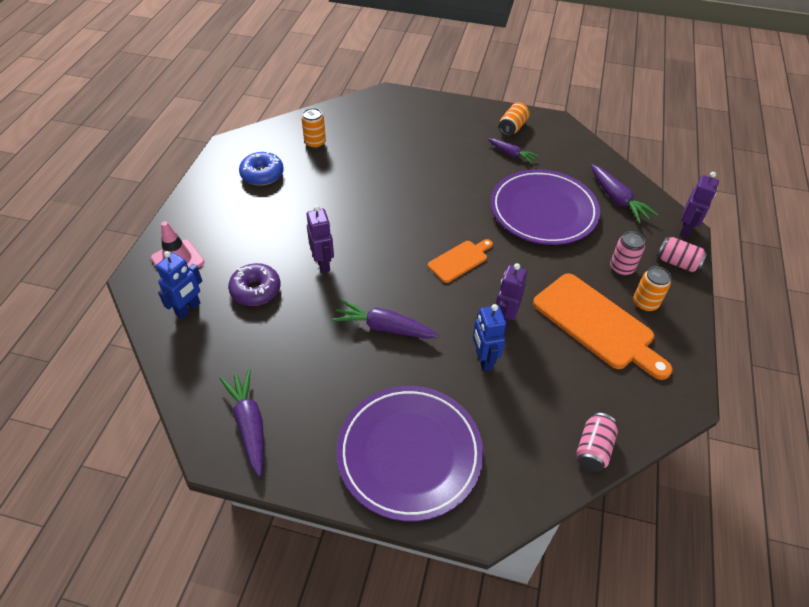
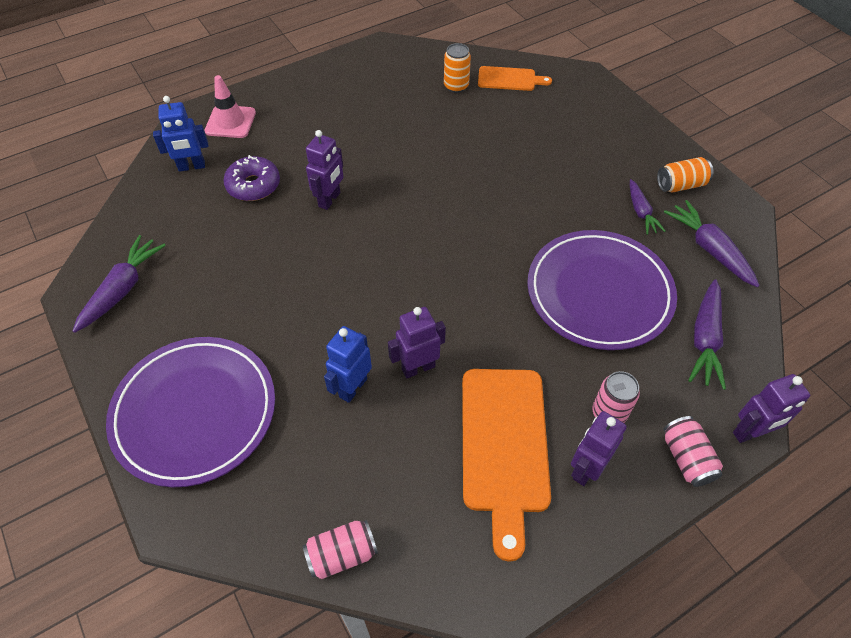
camera: 45 degrees right, 5 degrees up
(262, 174) = (377, 89): blue donut -> none
(384, 327) = (308, 291): purple carrot -> purple carrot (709, 249)
(460, 260) = (449, 281): orange cutting board -> orange cutting board (509, 79)
(645, 303) = (586, 469): orange can -> purple robot

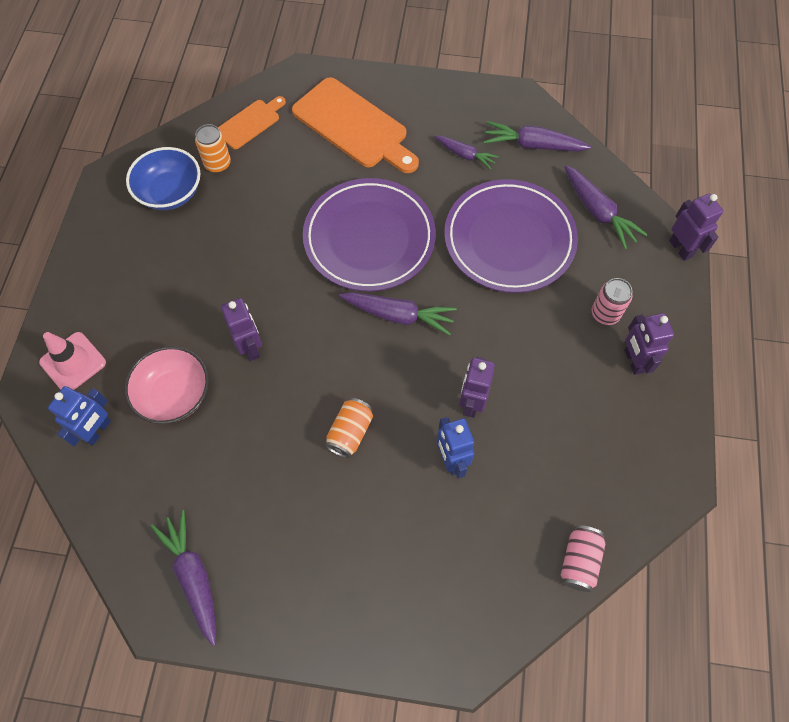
camera: 50 degrees left, 10 degrees up
(195, 412) = (377, 591): purple plate -> purple plate (369, 238)
(253, 185) = (174, 395): purple donut -> pink bowl
(406, 80) = (170, 192): none -> blue bowl
(446, 267) = (398, 315): none -> purple carrot
(504, 446) = (578, 396): orange cutting board -> orange cutting board (353, 126)
(680, 185) = (465, 111): orange can -> orange can (350, 432)
(686, 458) = (670, 298): pink can -> none
(750, 433) = (680, 249): purple robot -> purple robot turned 45 degrees counterclockwise

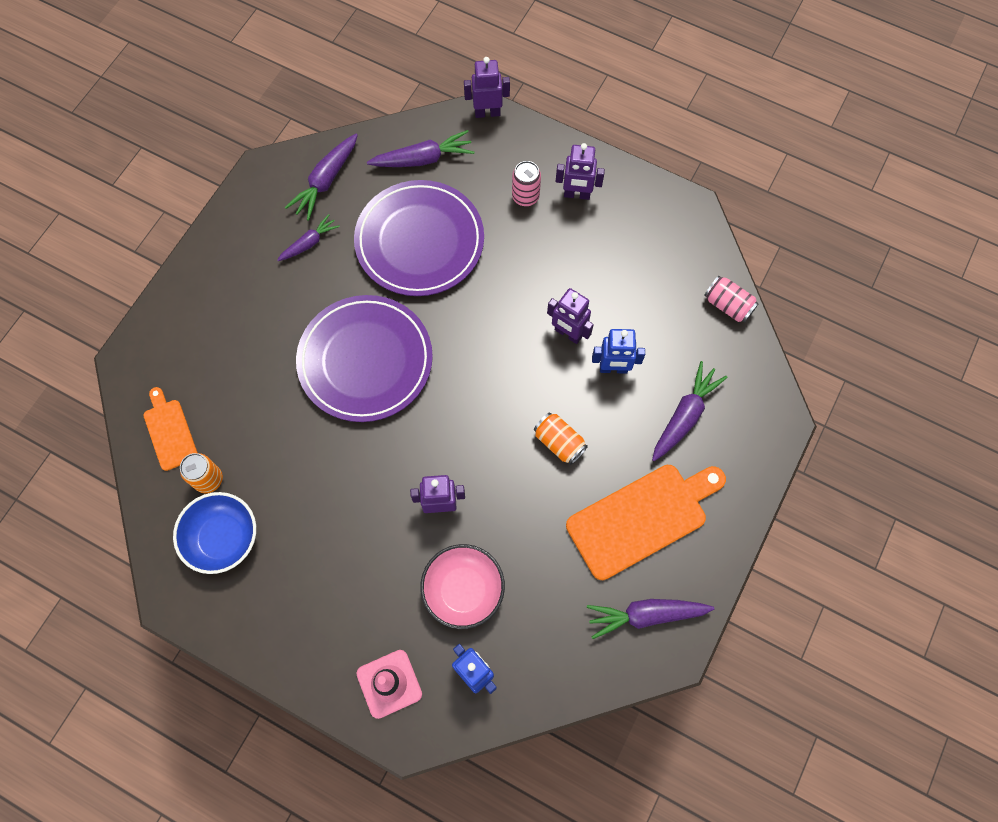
camera: 70 degrees left, 5 degrees up
(353, 126) = (224, 331): orange cutting board -> orange cutting board (642, 518)
(398, 315) = (460, 363): purple carrot -> purple carrot (685, 416)

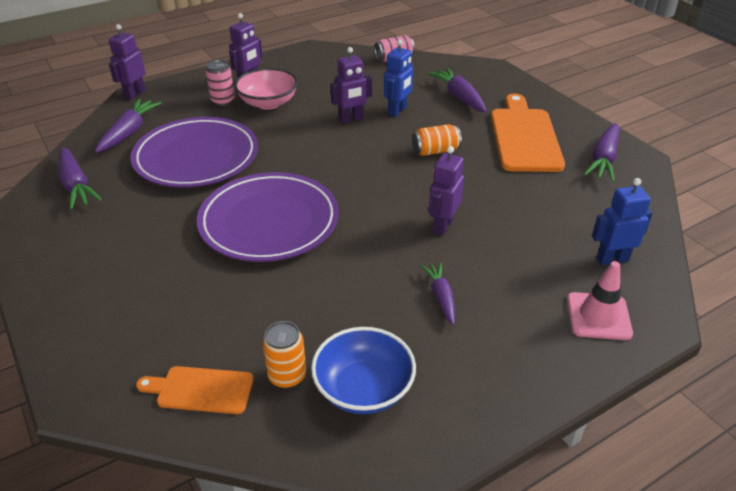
camera: 60 degrees left, 30 degrees down
(309, 243) = (120, 215): purple carrot -> purple carrot (441, 297)
(463, 590) = (530, 239): pink bowl -> pink bowl (268, 103)

